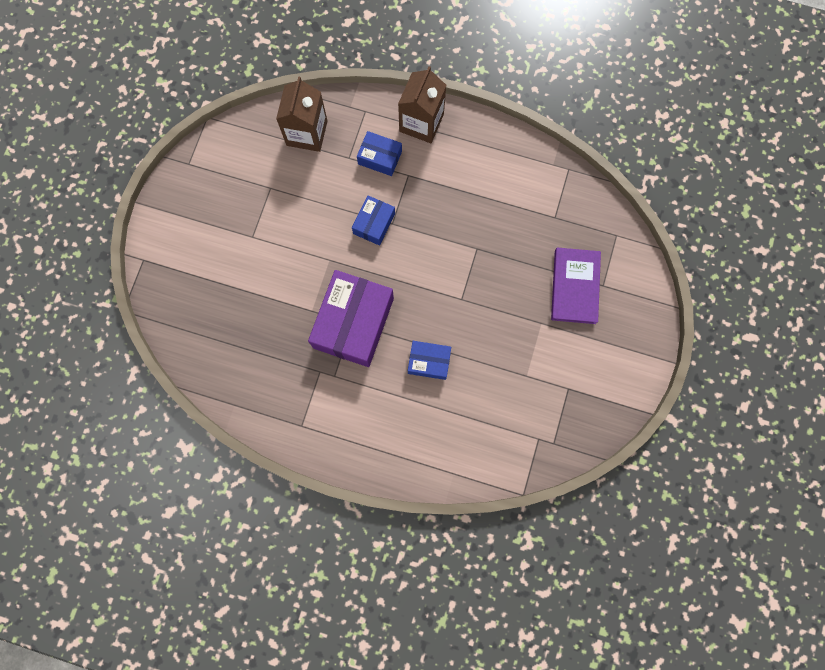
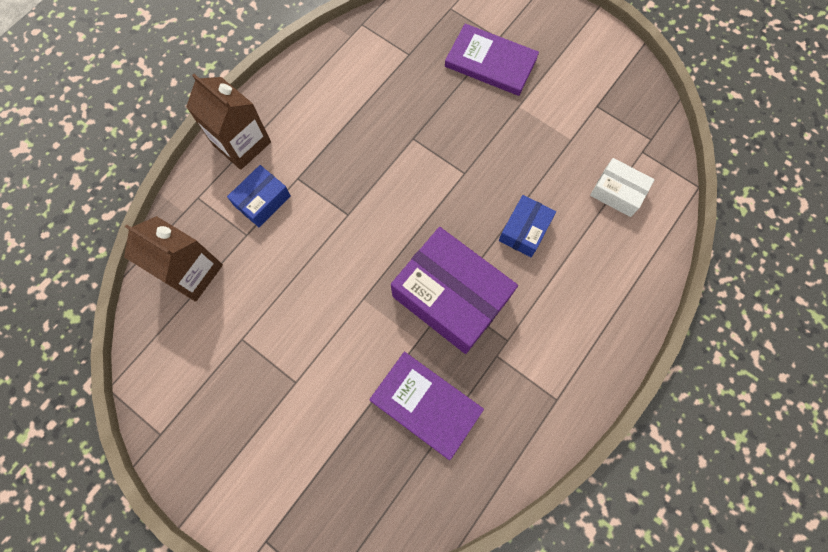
camera: 70 degrees left, 5 degrees down
(266, 332) = (426, 405): none -> purple book
(374, 223) = (339, 234): blue box -> none
(491, 427) = (617, 192): none -> white box

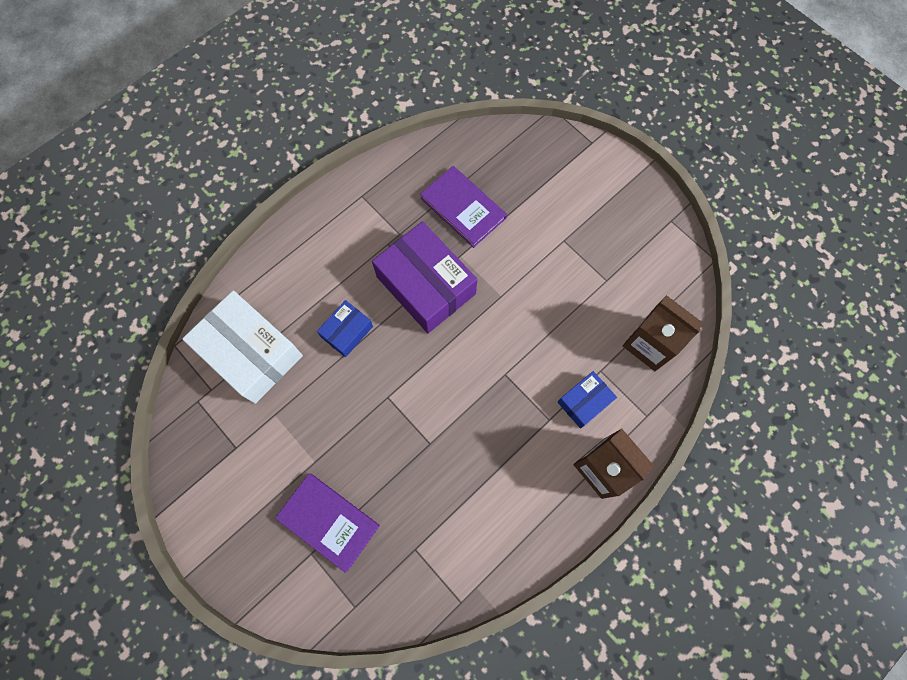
camera: 170 degrees left, 0 degrees up
(617, 192) = (251, 353): white box -> white box, size x1.96

